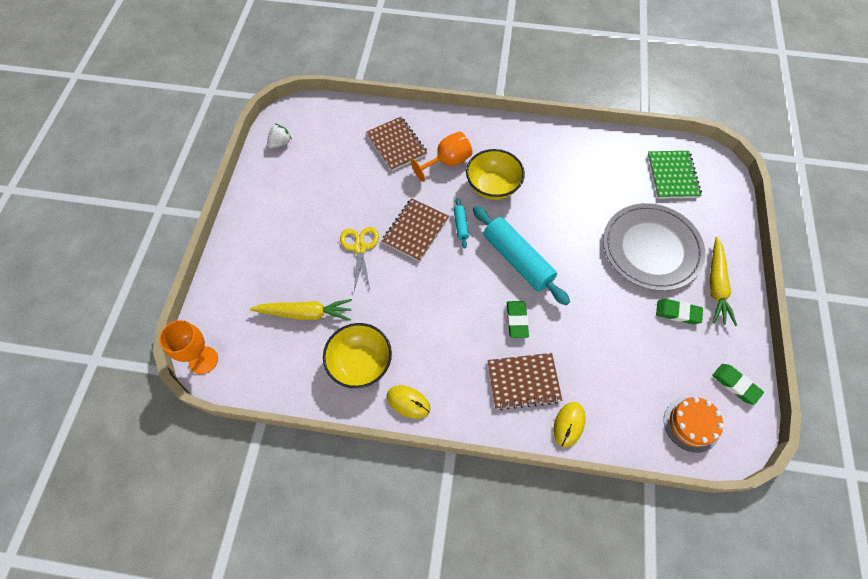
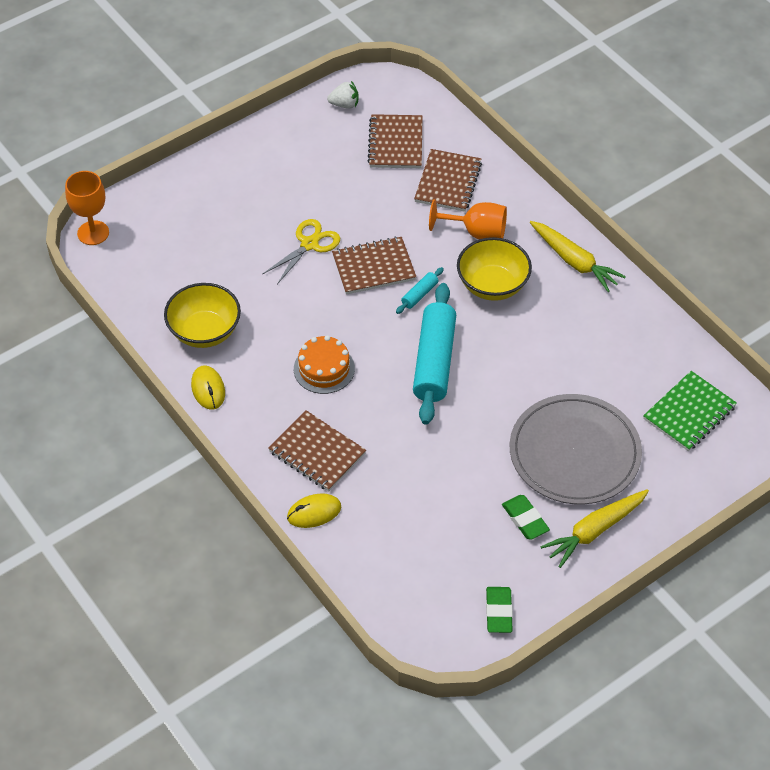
camera: 45 degrees right, 10 degrees down
(305, 313) = (206, 260): yellow carrot -> yellow carrot (574, 261)
(339, 144) = (395, 143): none -> brown notebook
(517, 320) = (371, 406): green eraser -> none
(691, 424) = (417, 602): orange cake -> orange cake (324, 368)

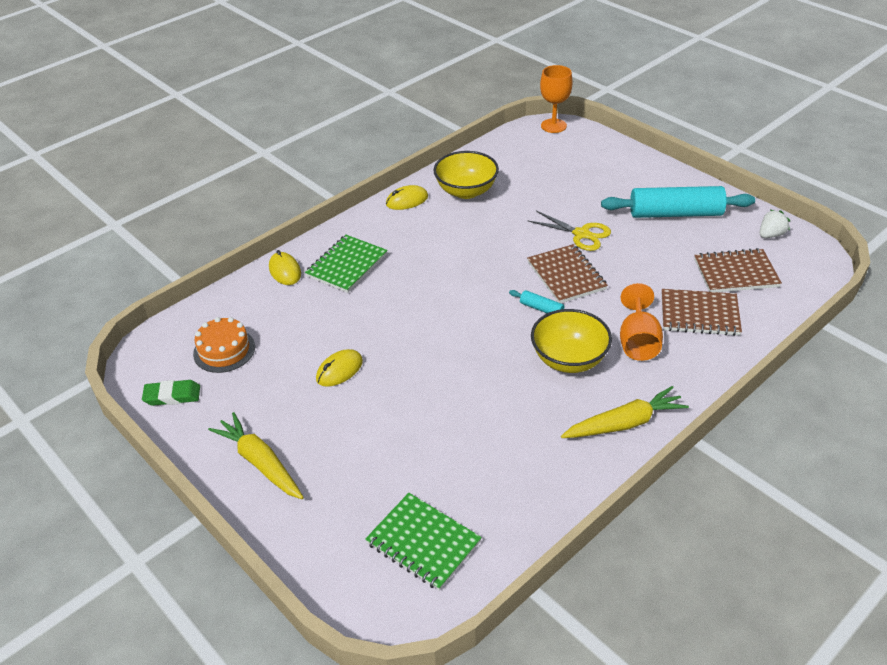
camera: 85 degrees right, 10 degrees down
(317, 453) = (347, 265): brown notebook -> green notebook
(324, 368) = (439, 259): orange cake -> orange cake (224, 350)
(344, 104) = (771, 235): white strawberry -> white strawberry turned 120 degrees counterclockwise
(434, 361) = (460, 326): turquoise rolling pin -> turquoise rolling pin (675, 213)
(481, 465) = (339, 370): none -> yellow mouse
(525, 519) = (275, 407): green eraser -> none
(574, 261) = (624, 423): yellow carrot -> yellow carrot turned 150 degrees counterclockwise
(574, 453) = (358, 440): grey plate -> none

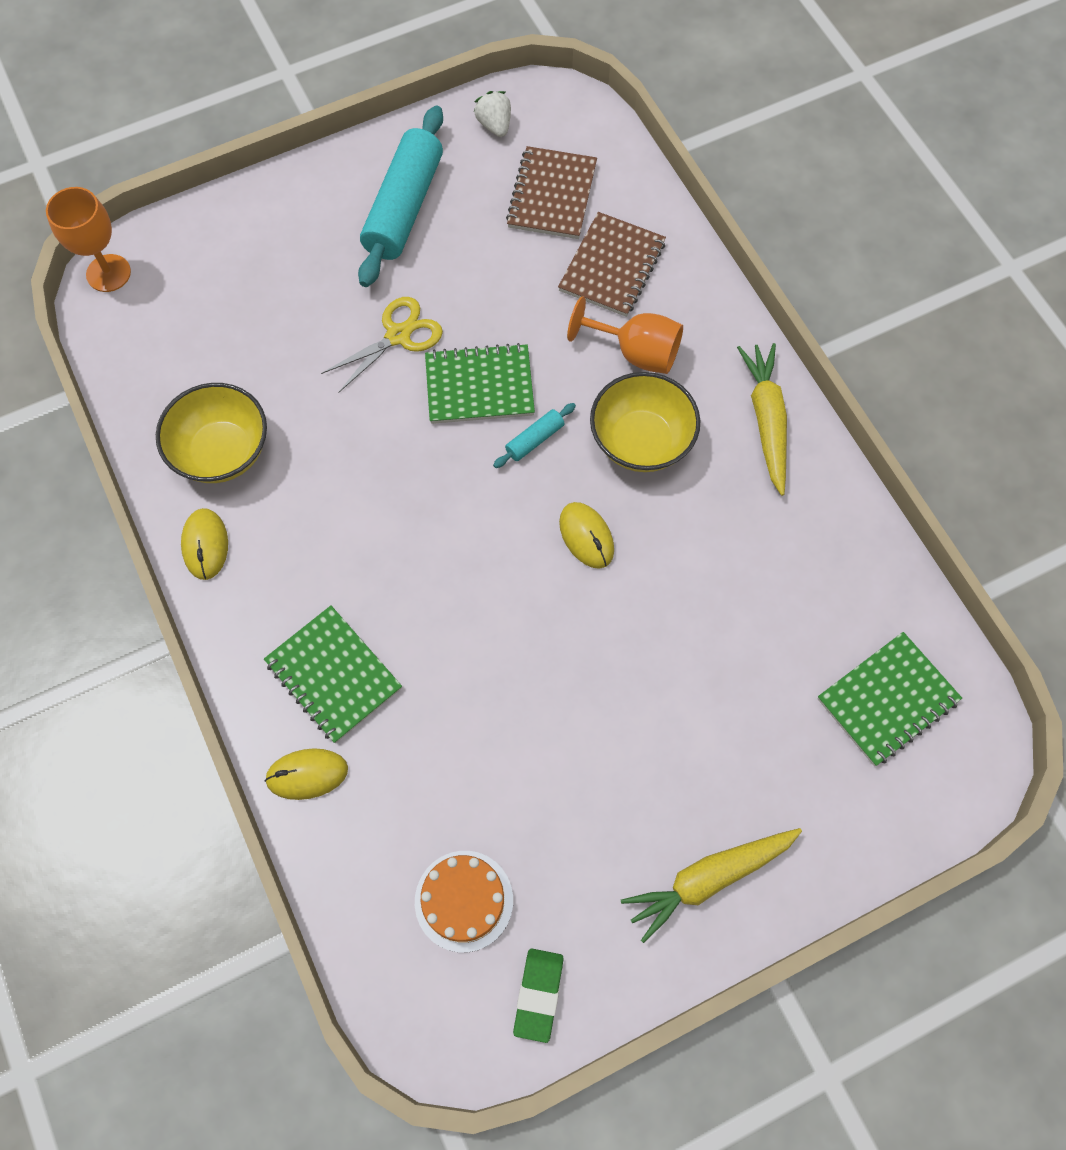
camera: 75 degrees left, 25 degrees up
(339, 370) = (565, 736): yellow mouse -> yellow mouse (586, 536)
(566, 276) = (479, 386): brown notebook -> green notebook

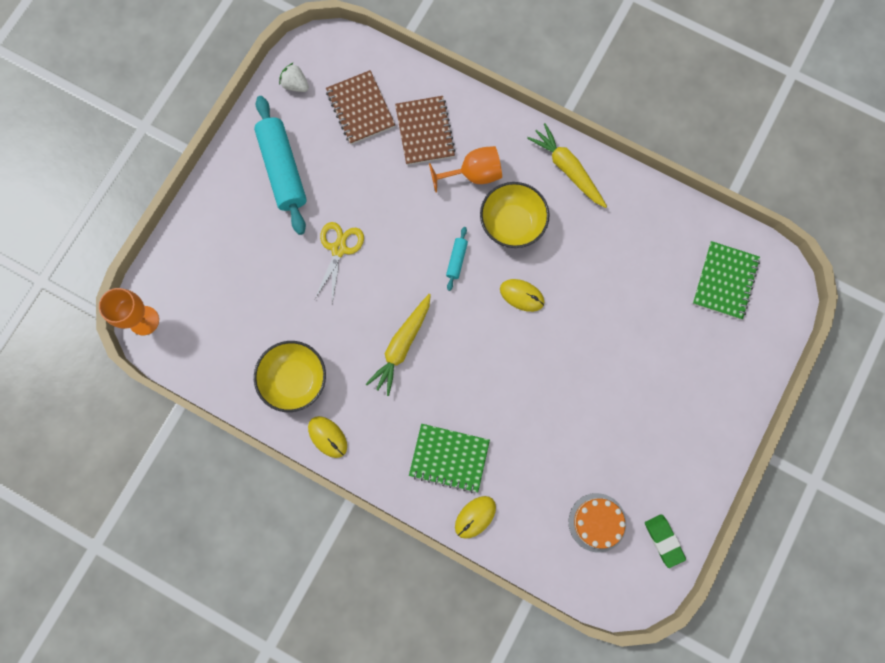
camera: 35 degrees left, 10 degrees up
(479, 386) = (405, 249): green notebook -> none
(708, 879) = (702, 429): yellow carrot -> yellow carrot (402, 346)

